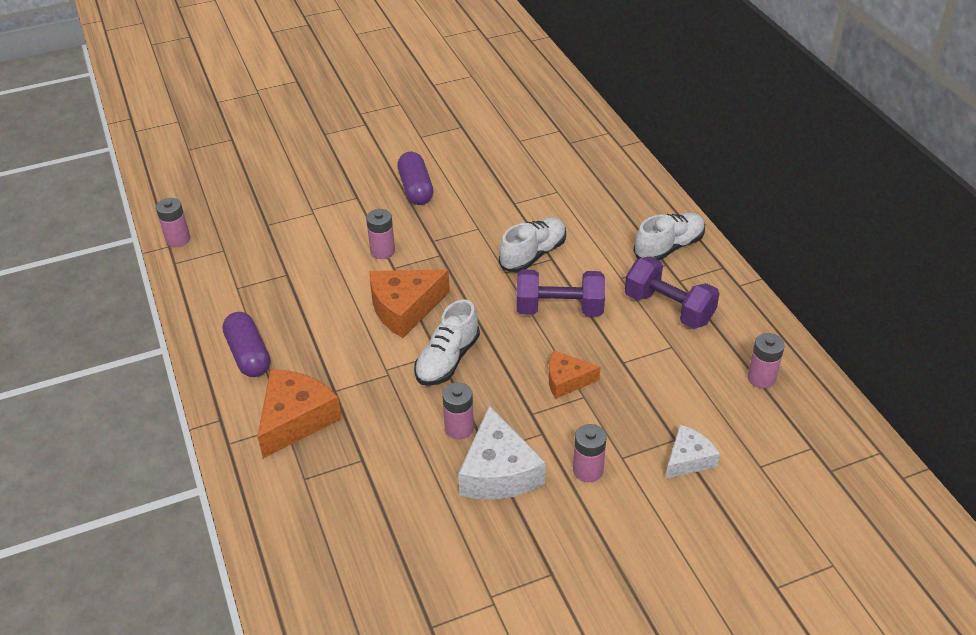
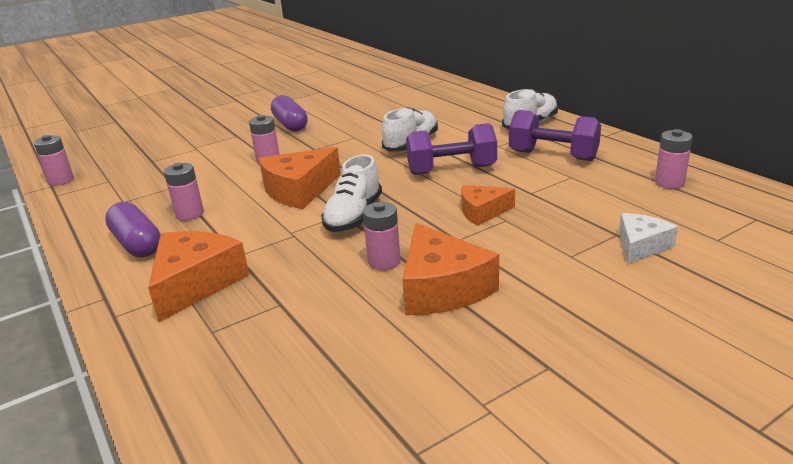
camera: 10 degrees left, 15 degrees down
(498, 471) = (442, 288): white cheese -> orange cheese
(588, 470) = (540, 271): pink battery -> pink battery (190, 214)

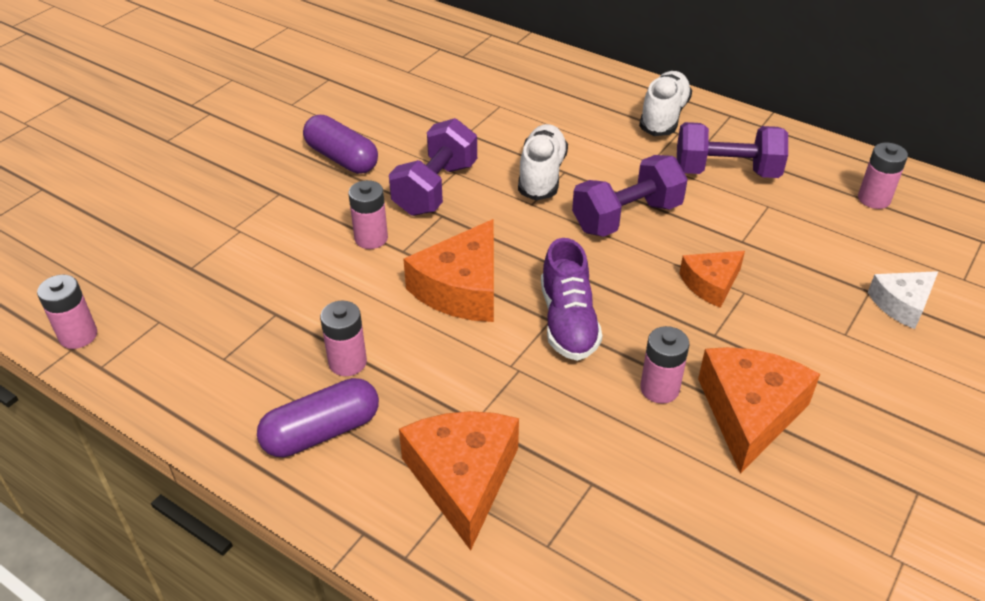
camera: 25 degrees left, 15 degrees up
(137, 244) = (321, 432): purple capsule -> purple capsule turned 60 degrees counterclockwise
(333, 143) = (435, 188): none -> purple dumbbell
(354, 216) = (568, 322): white shoe -> purple shoe
(442, 288) = (749, 413): orange cheese -> orange cheese turned 120 degrees counterclockwise
(641, 246) = (902, 304): white cheese -> white cheese turned 135 degrees counterclockwise

